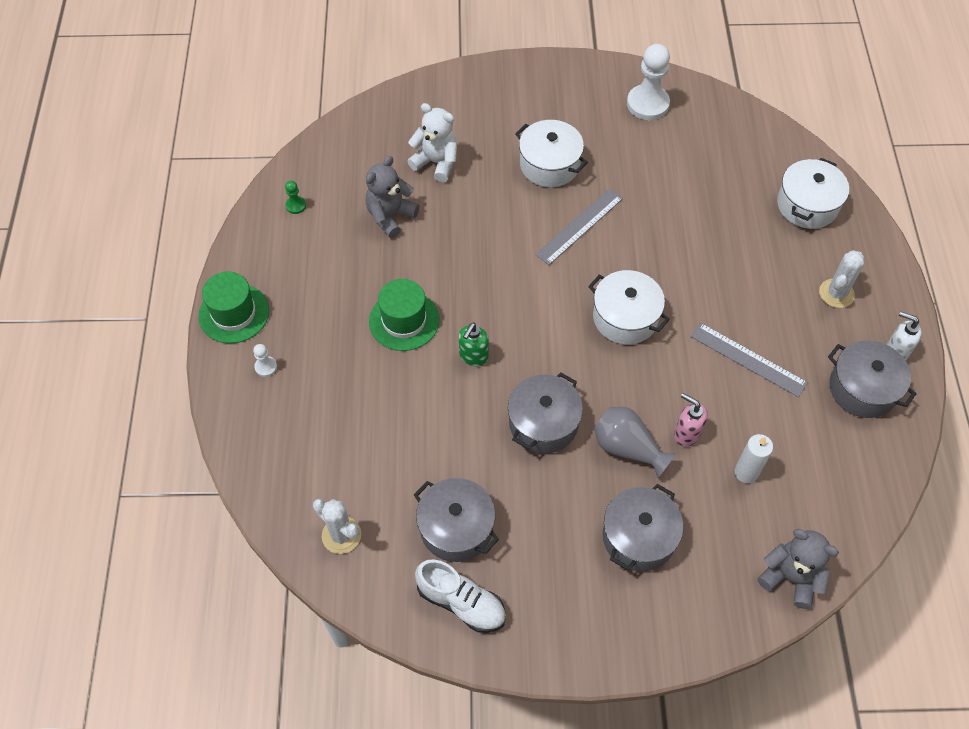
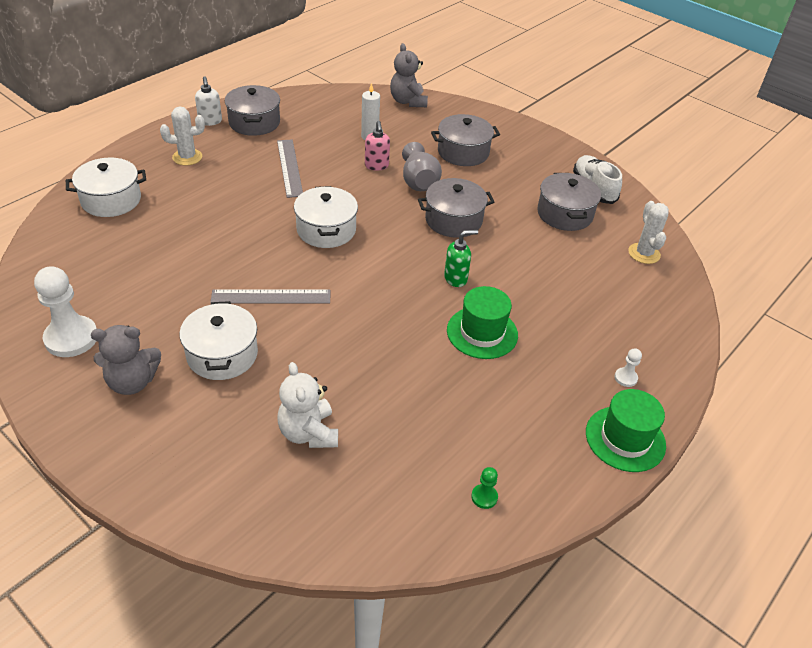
camera: 140 degrees left, 15 degrees down
(390, 216) = (406, 417): grey teddy bear -> grey teddy bear (132, 382)

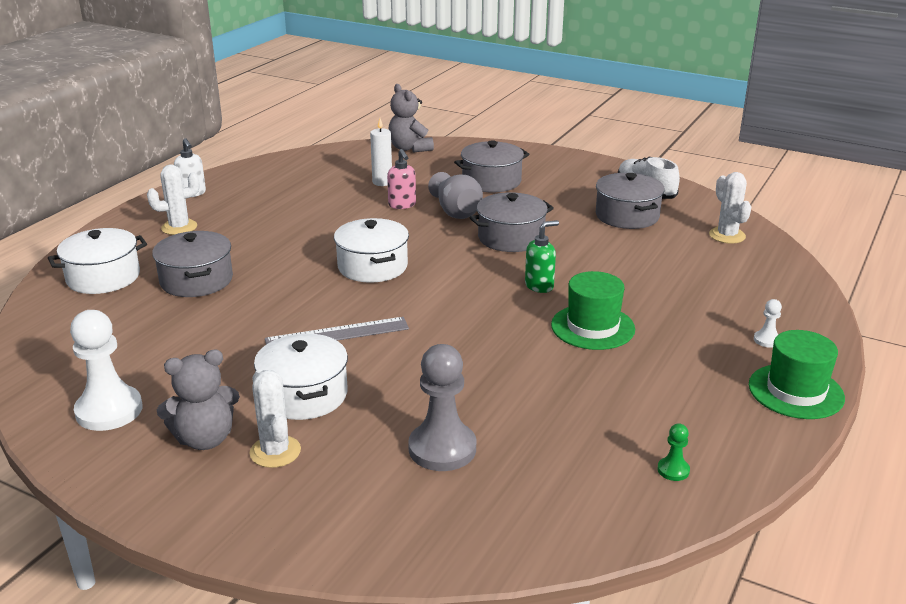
camera: 10 degrees left, 15 degrees down
(180, 406) = (275, 452): none -> white cactus
(254, 122) = (244, 187): grey pot -> grey pot (196, 280)
(289, 167) = (304, 220): grey ruler -> none
(308, 433) = (442, 449): white teddy bear -> grey pawn

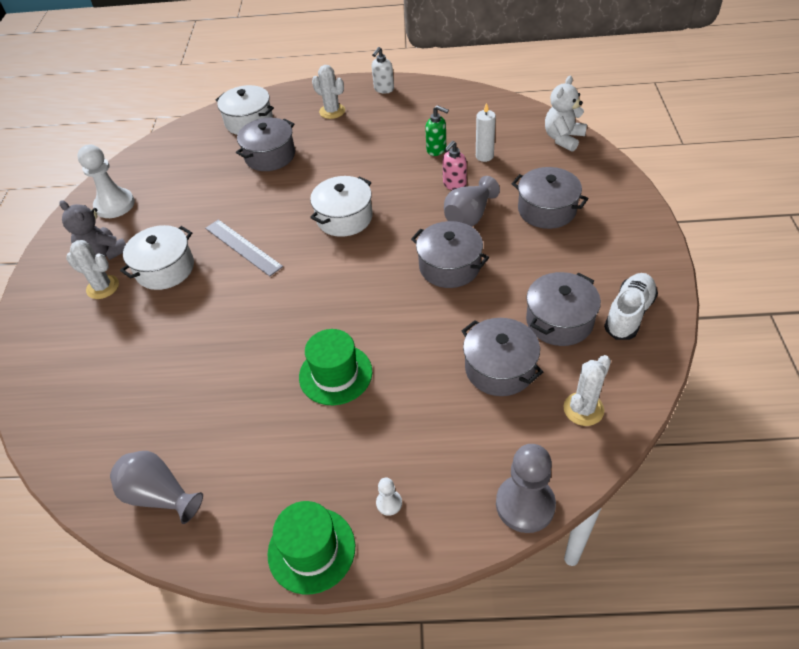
camera: 65 degrees right, 20 degrees up
(275, 452) = (103, 287): white cactus -> white cactus turned 75 degrees clockwise
(409, 148) = (563, 138): grey teddy bear -> white teddy bear
(442, 449) = (135, 358): grey pawn -> grey pawn (525, 504)
(539, 286) = (380, 317): green soap dispenser -> green soap dispenser (436, 149)
(656, 253) = (499, 368): none -> grey pot
(673, 470) = (160, 495): green pawn -> grey vase

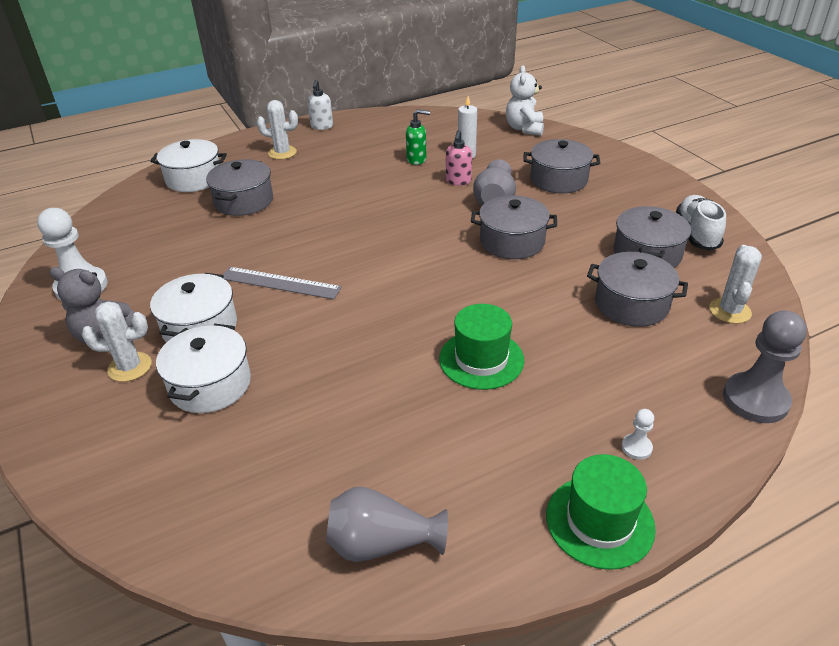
camera: 30 degrees left, 10 degrees down
(344, 218) = (372, 231): white pot -> white pot (210, 384)

